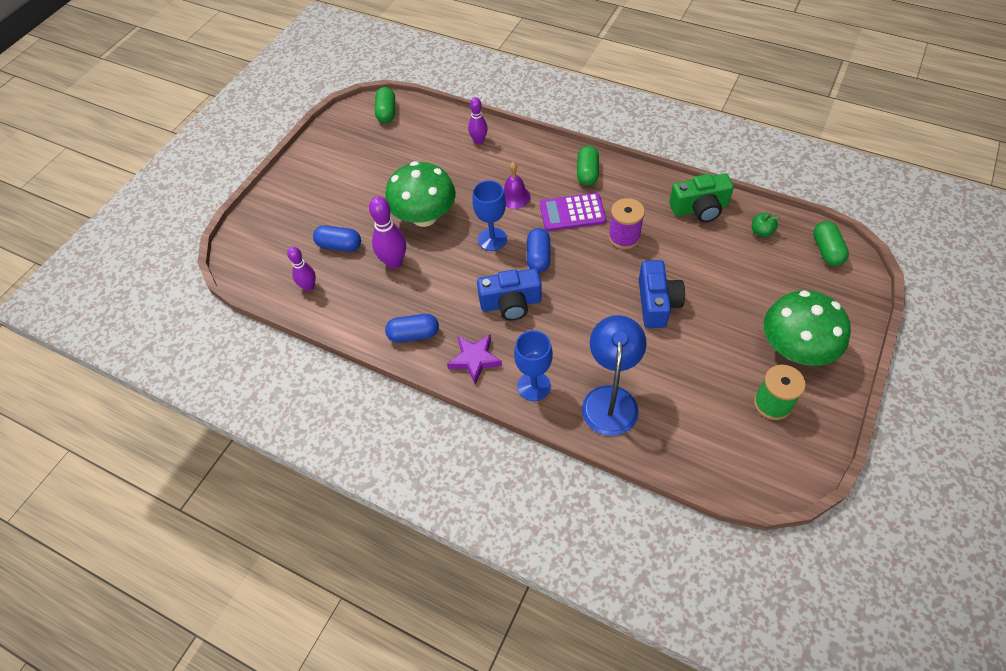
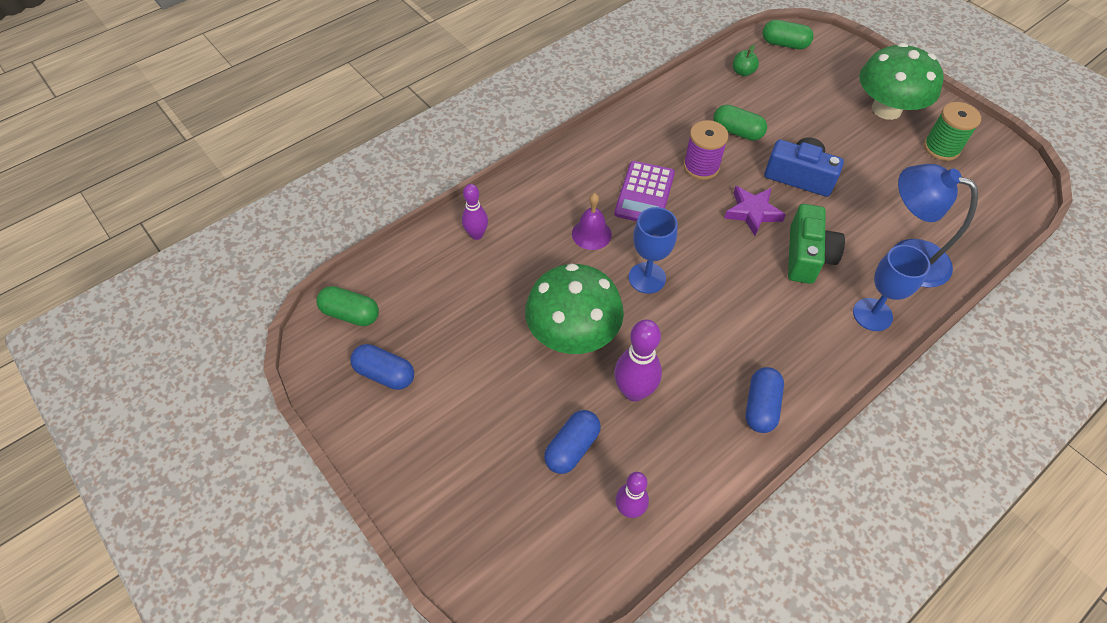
camera: 70 degrees left, 0 degrees up
(475, 360) = (820, 356): purple star -> purple star (752, 212)
(511, 303) = (751, 294): blue camera -> none
(538, 257) = (695, 246): blue capsule -> blue capsule (385, 374)
(587, 173) = (593, 160): green capsule -> green capsule (737, 132)
(699, 208) = (692, 98): green camera -> green camera (807, 256)

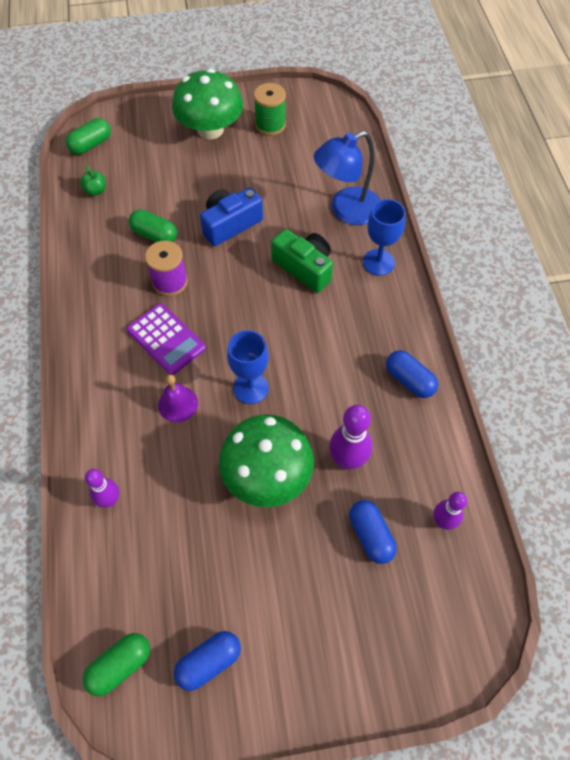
camera: 60 degrees left, 5 degrees up
(737, 132) = (154, 235): green capsule -> green capsule turned 60 degrees clockwise
(752, 212) = (241, 276): purple star -> none

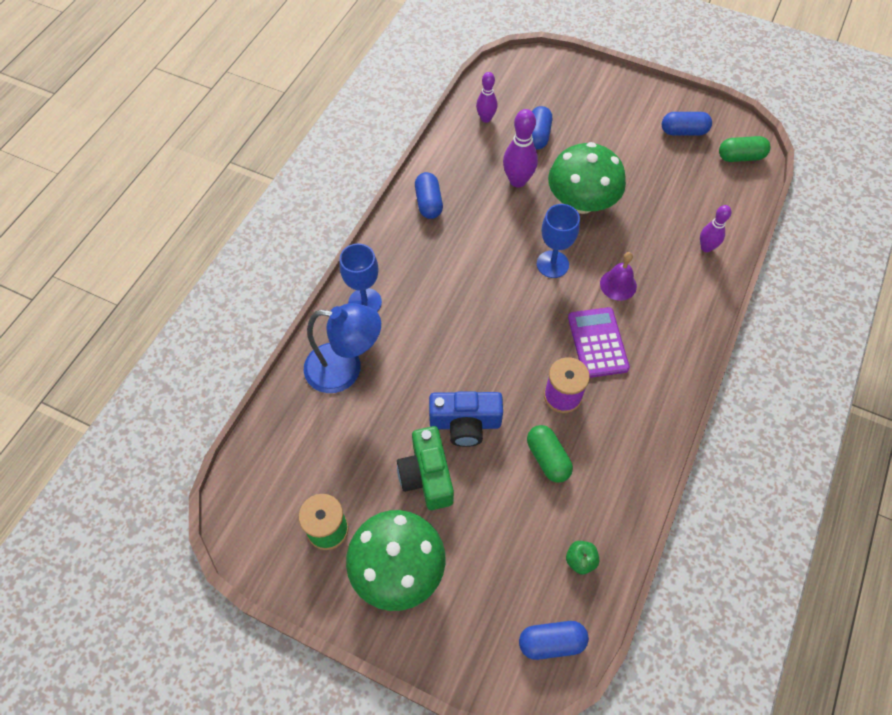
camera: 145 degrees left, 0 degrees up
(91, 145) = (551, 642): green capsule -> blue capsule
(304, 268) = (432, 336): green camera -> green camera (427, 476)

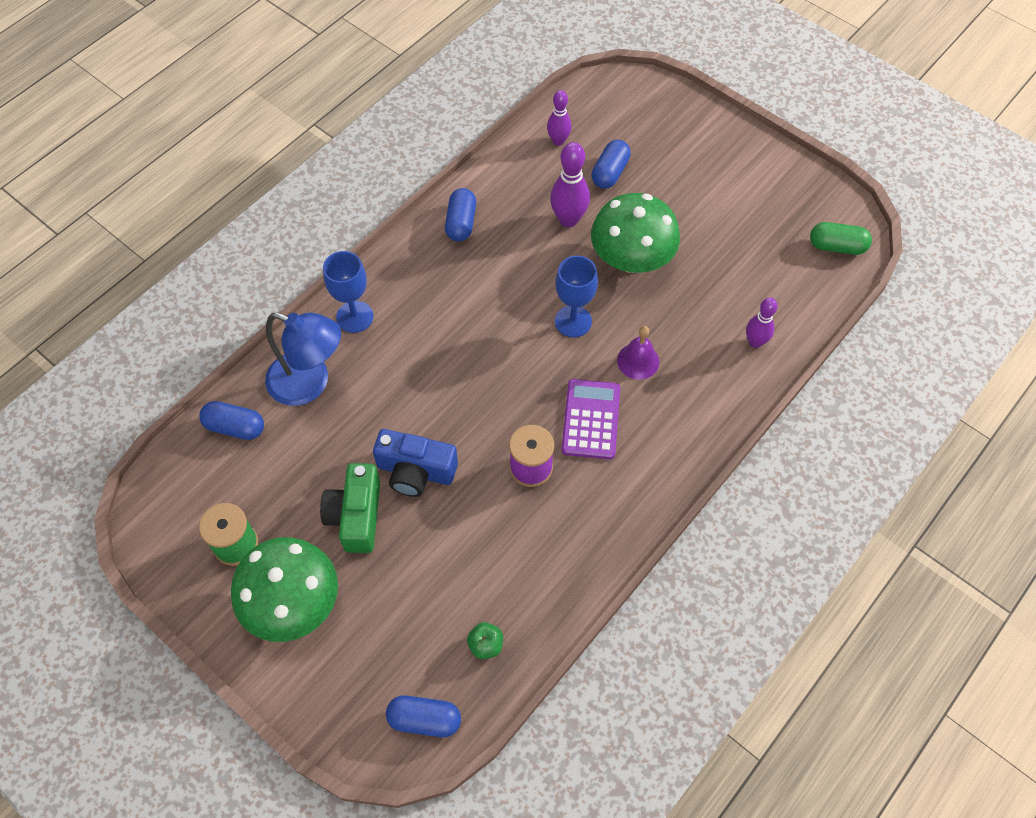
camera: 15 degrees right, 0 degrees up
(547, 458) = (490, 530): green capsule -> none
(683, 132) = (780, 203): blue capsule -> blue capsule (235, 427)

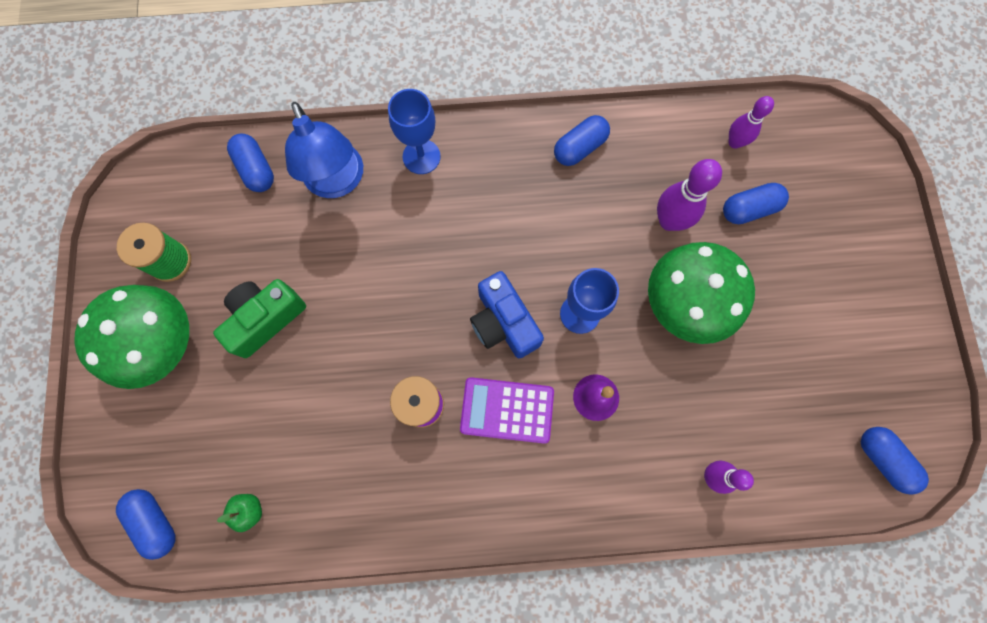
camera: 45 degrees right, 15 degrees up
(415, 471) = (339, 324): blue camera -> blue camera (504, 323)
(591, 419) = (507, 410): purple calculator -> purple calculator turned 135 degrees counterclockwise
(837, 246) = (882, 459): green capsule -> blue capsule

